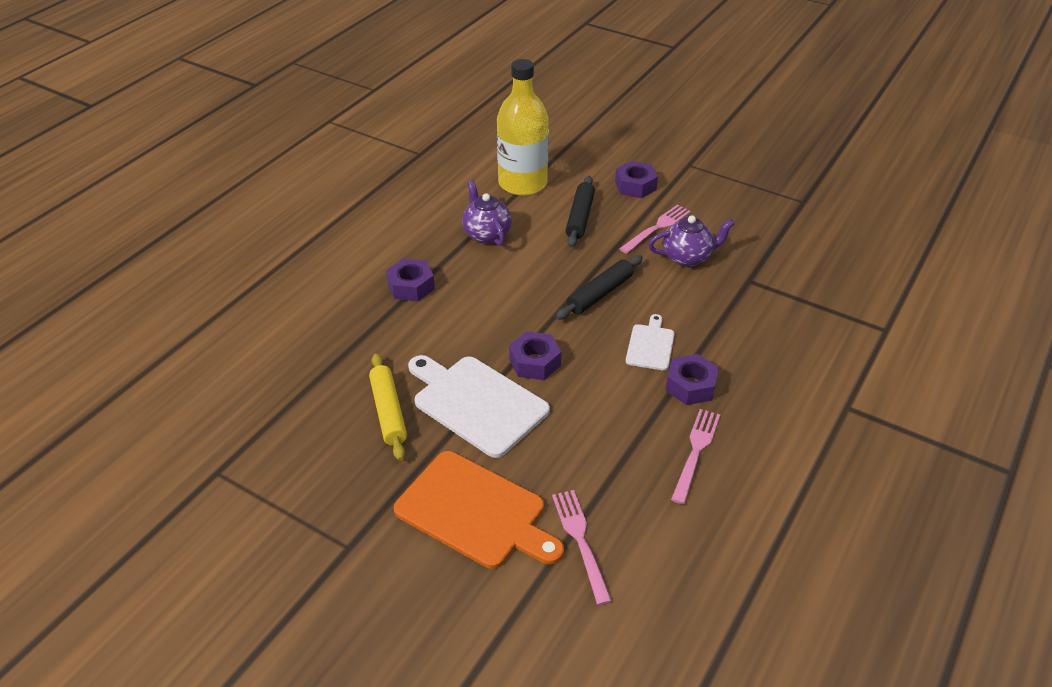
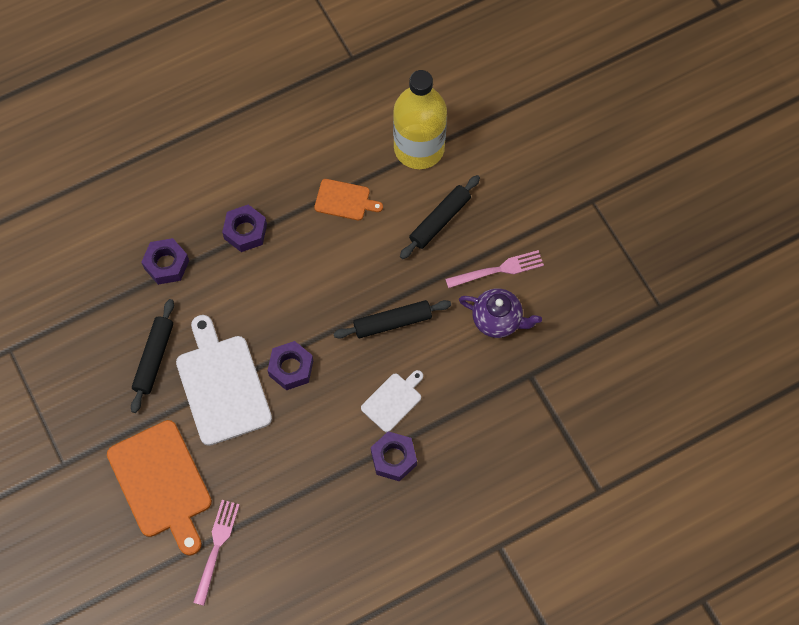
camera: 30 degrees right, 25 degrees up
(388, 412) = (154, 358): yellow rolling pin -> black rolling pin
(486, 234) = (345, 200): purple teapot -> orange cutting board
(635, 186) = (519, 204): purple nut -> purple nut (166, 264)
(696, 451) = (351, 520): pink fork -> none

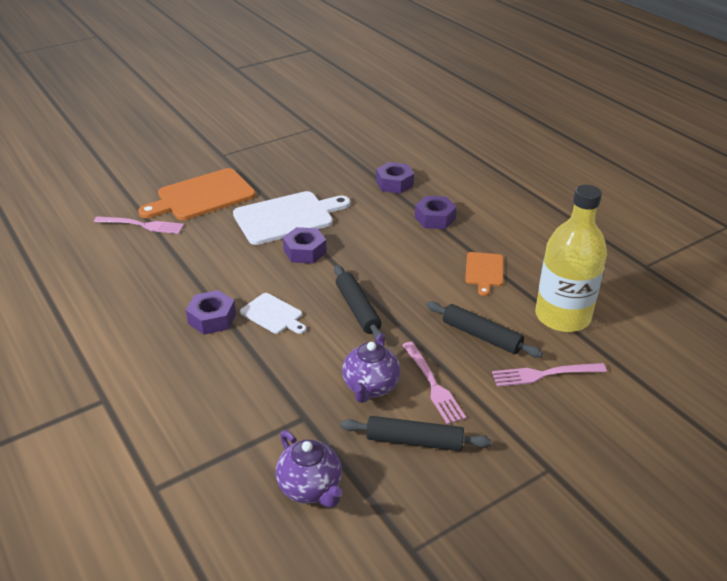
camera: 85 degrees right, 30 degrees down
(154, 358) = (310, 184): black rolling pin -> black rolling pin (414, 441)
(492, 181) = (544, 374): none -> pink fork
(603, 373) = (310, 488): none -> purple teapot

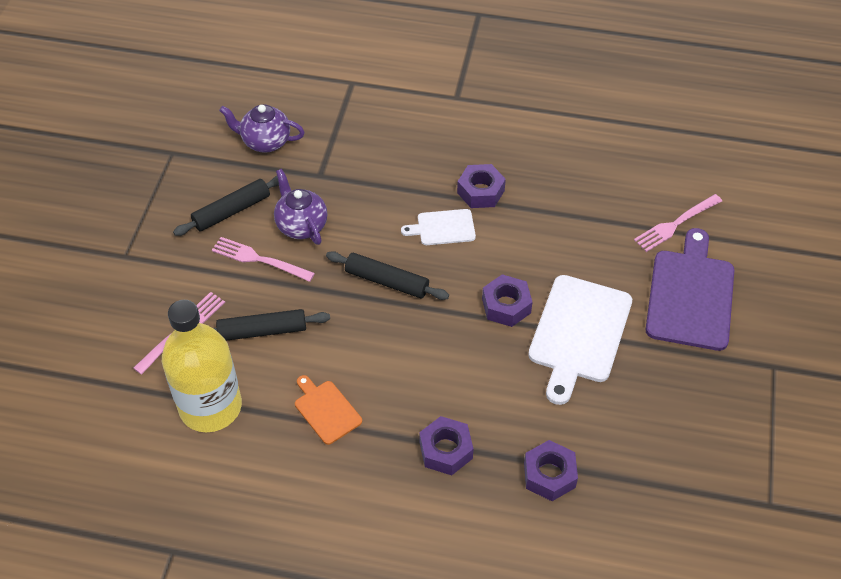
camera: 135 degrees right, 15 degrees up
(202, 196) = (690, 295): orange cutting board -> purple cutting board

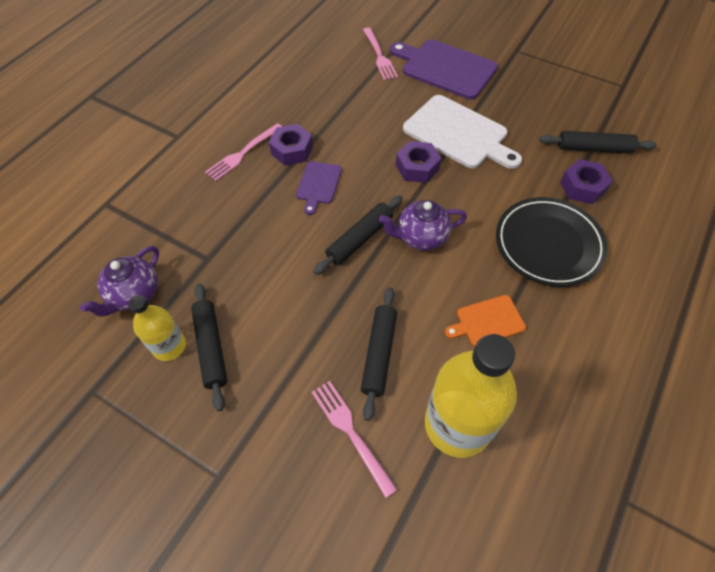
camera: 70 degrees left, 5 degrees up
(225, 183) = (169, 346): none -> yellow bottle
(258, 259) = (288, 337): pink fork -> pink fork (243, 153)
(301, 226) = (263, 289): purple teapot -> purple teapot (421, 237)
(443, 228) = (318, 185): white cutting board -> purple cutting board
(445, 450) = (548, 244): purple nut -> black plate
(623, 480) = (594, 148): none -> black rolling pin

